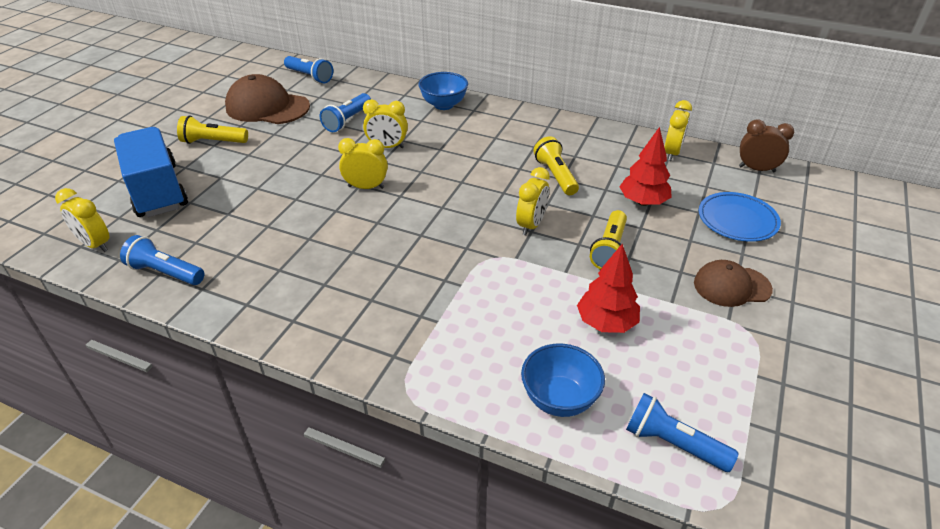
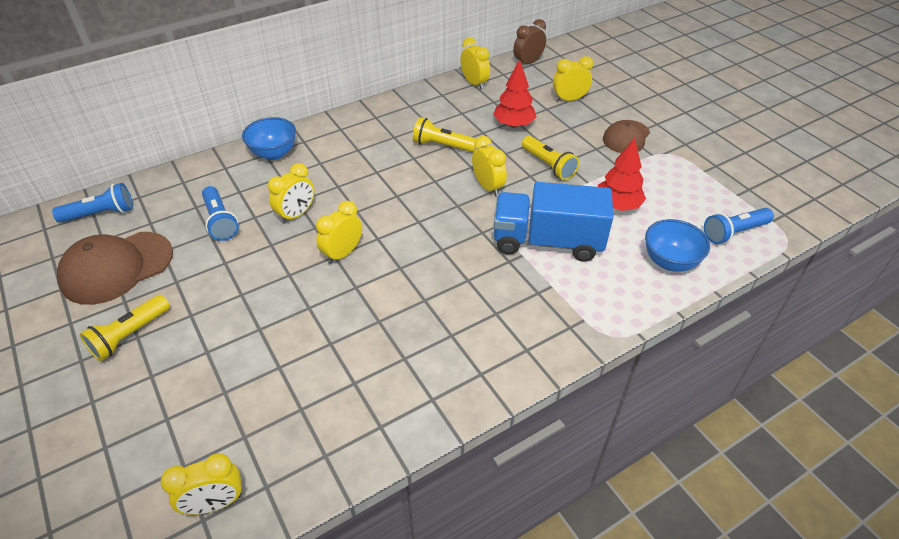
camera: 55 degrees left, 5 degrees up
(157, 191) = (170, 414): blue truck -> blue truck (547, 241)
(165, 272) = (328, 450): blue flashlight -> none
(737, 220) = (569, 99): blue plate -> yellow clock

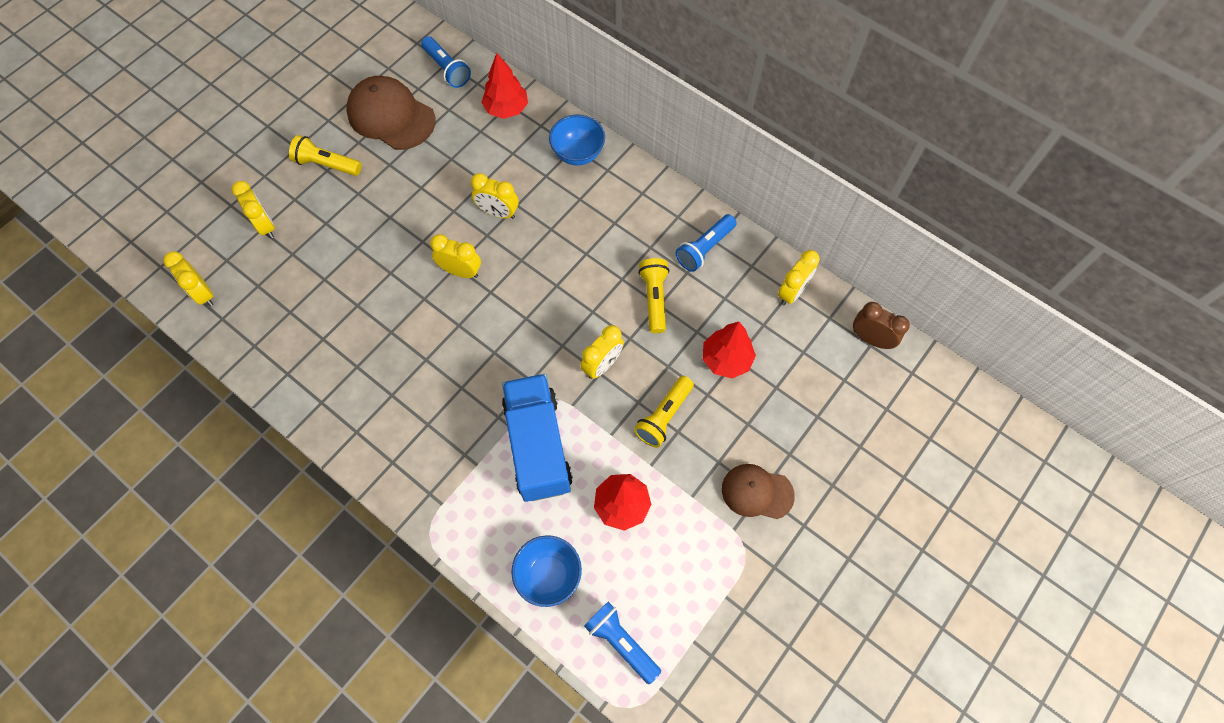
camera: 70 degrees right, 20 degrees up
(187, 184) = (506, 109): none -> red tree
(220, 221) = (468, 159): blue flashlight -> blue flashlight (704, 249)
(569, 99) = (809, 408): yellow clock -> yellow clock (265, 225)

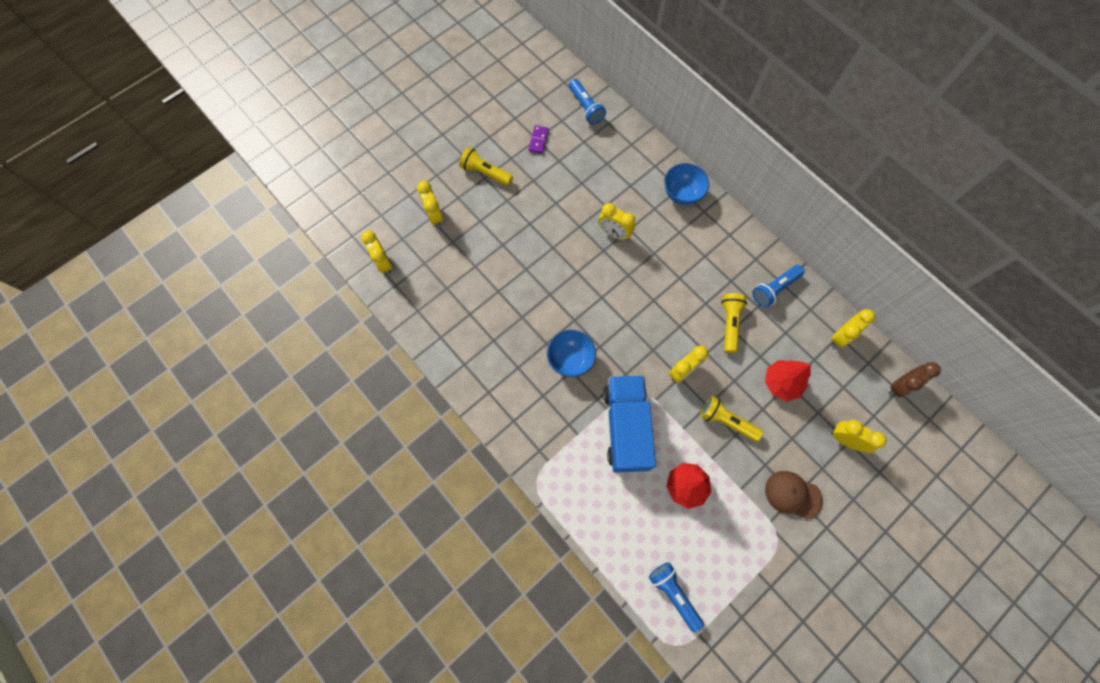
camera: 10 degrees right, 5 degrees up
(391, 116) = (538, 140): brown cap -> purple domino
(461, 271) = (580, 277): yellow clock -> yellow clock (845, 440)
(506, 109) = (629, 148): red tree -> none
(548, 575) = (623, 531): blue bowl -> blue bowl (570, 359)
(664, 416) = (726, 421): yellow flashlight -> yellow flashlight turned 75 degrees clockwise
(870, 339) = (899, 386): brown clock -> brown clock turned 105 degrees clockwise

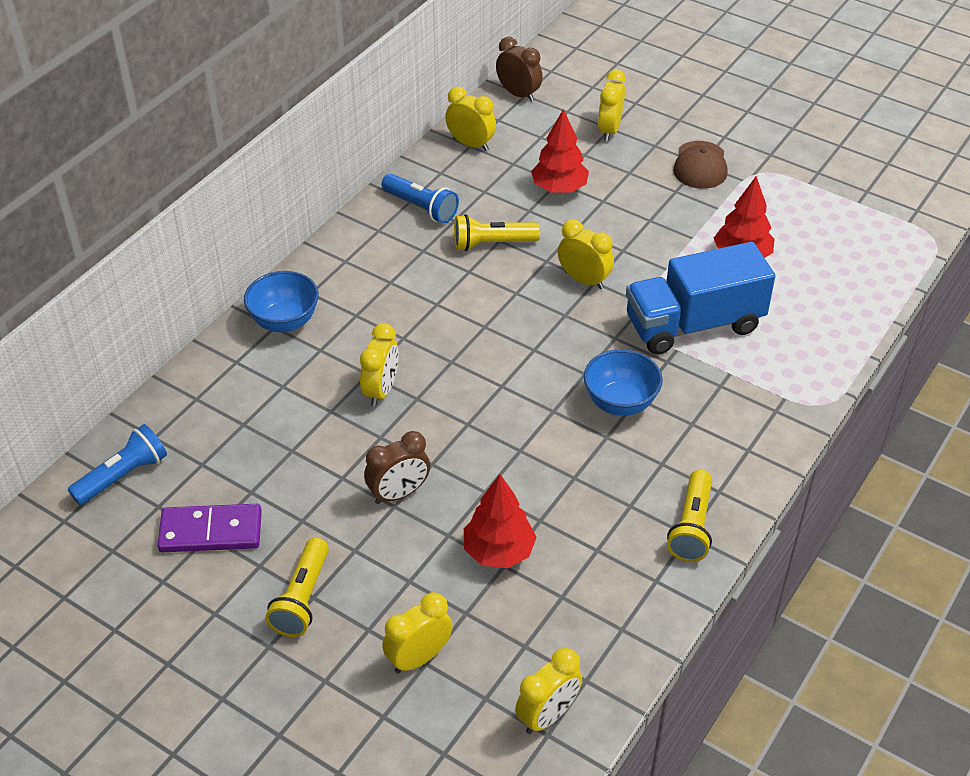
camera: 105 degrees left, 25 degrees down
(484, 266) = (499, 551): none -> red tree
(537, 227) = (399, 493): none -> brown clock
(538, 140) = (211, 532): purple domino -> purple domino, size x1.69
(673, 593) = (878, 248): blue flashlight -> none
(726, 421) = (635, 230): yellow flashlight -> yellow flashlight (692, 527)

